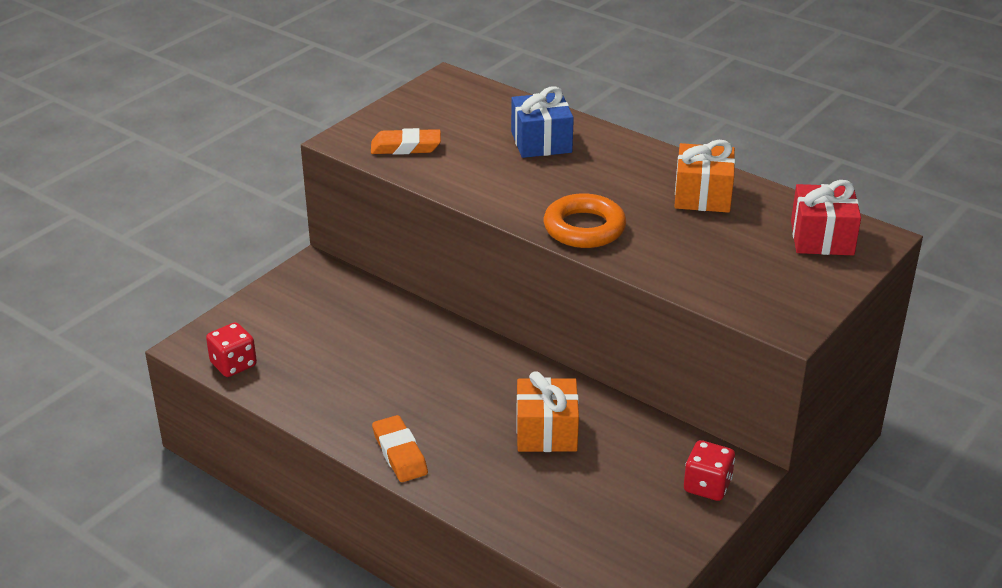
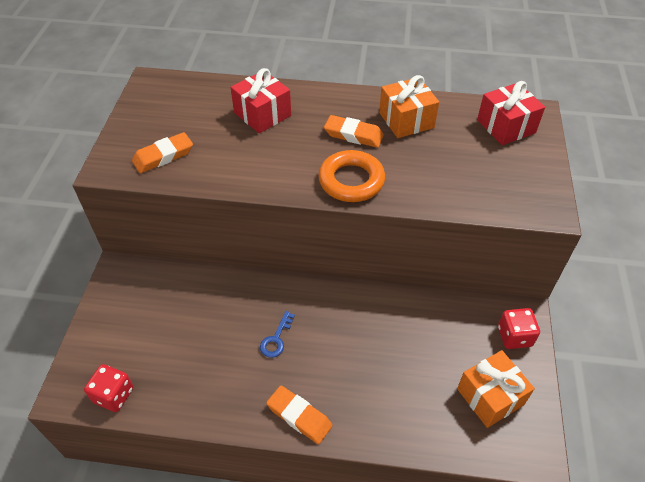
camera: 30 degrees left, 15 degrees up
(429, 383) = (276, 339): none -> blue key
(541, 142) = (262, 114): blue gift -> red gift
(546, 432) = (385, 343): orange gift -> orange gift (490, 396)
(626, 190) = (353, 135): none -> orange eraser

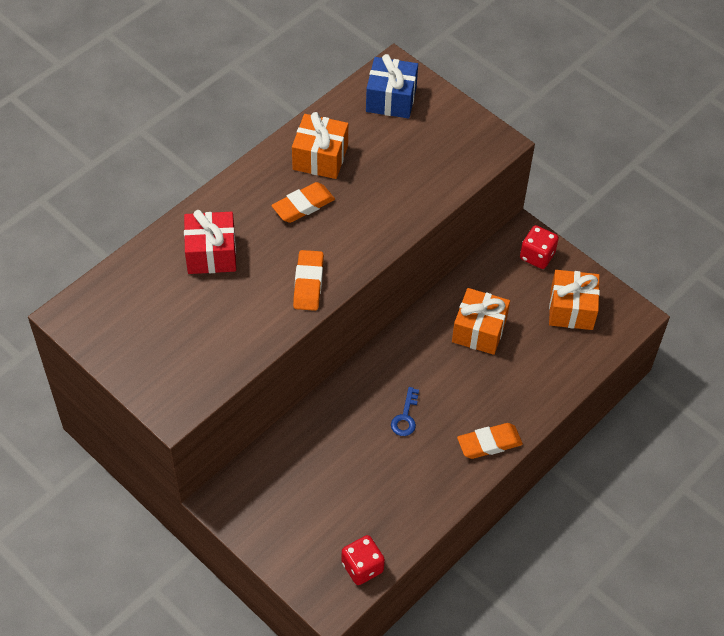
camera: 55 degrees left, 5 degrees up
(163, 156) = (198, 359): orange eraser -> orange eraser (308, 283)
(276, 339) = (405, 417): blue key -> blue key turned 45 degrees clockwise
(351, 181) = (356, 242): orange ring -> none
(401, 340) = (479, 331): none -> orange gift
(506, 126) = (391, 99): red gift -> blue gift

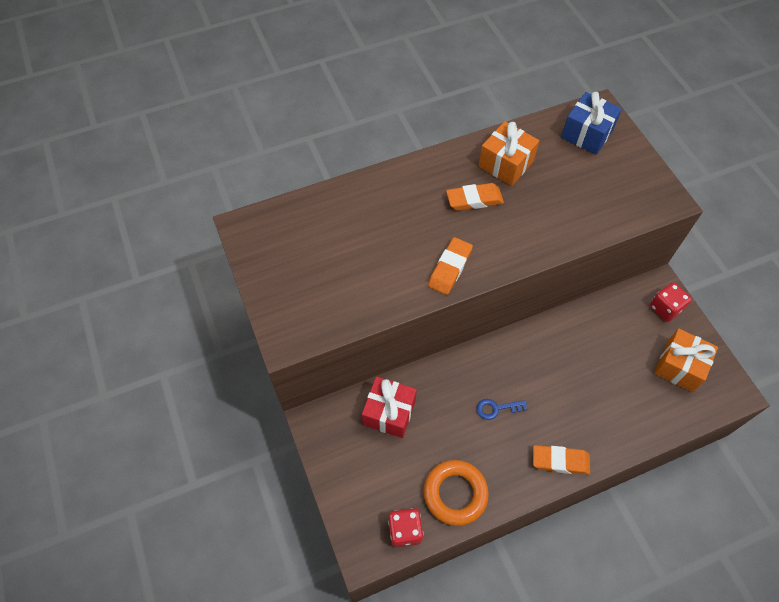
camera: 25 degrees right, 5 degrees up
(211, 254) = (380, 215): red gift -> red gift (389, 413)
(398, 513) = (455, 493): none -> orange ring
(405, 417) = (496, 408): blue key -> blue key turned 45 degrees clockwise
(479, 331) = (589, 356): orange gift -> none

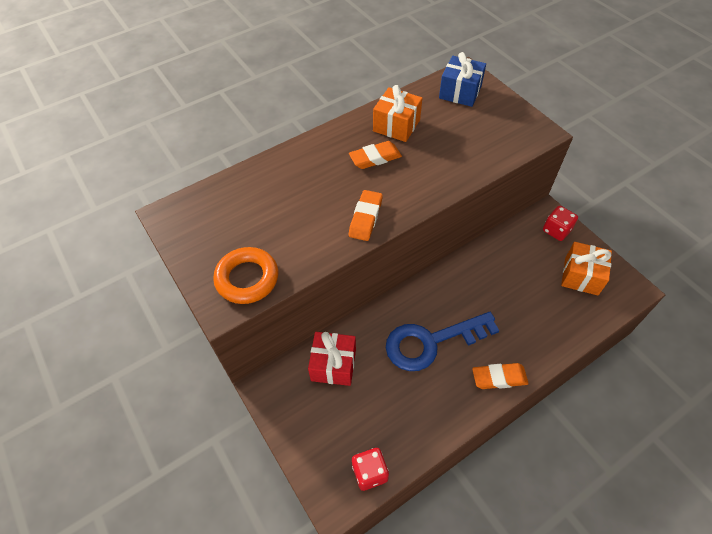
camera: 10 degrees left, 5 degrees down
(455, 493) = (410, 427): orange ring -> orange ring (247, 278)
(496, 408) = (431, 342): blue key -> blue key, size x2.47

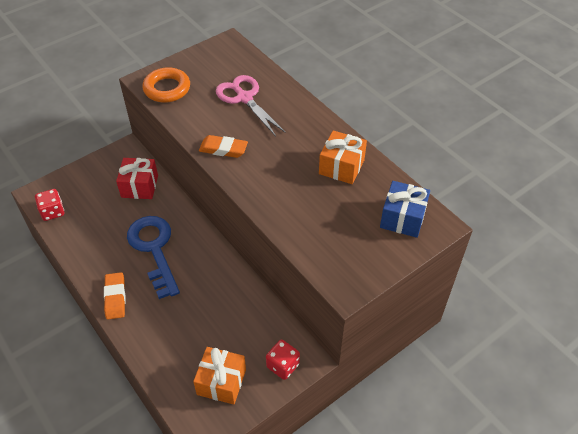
camera: 85 degrees right, 5 degrees down
(280, 198) = (244, 98): none -> pink scissors
(375, 158) = (295, 153): orange eraser -> none

